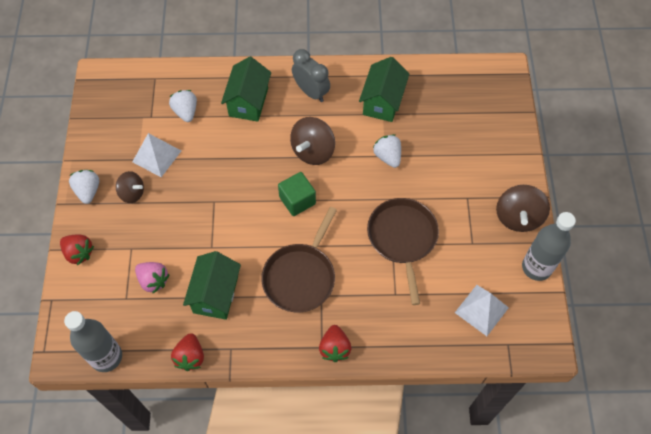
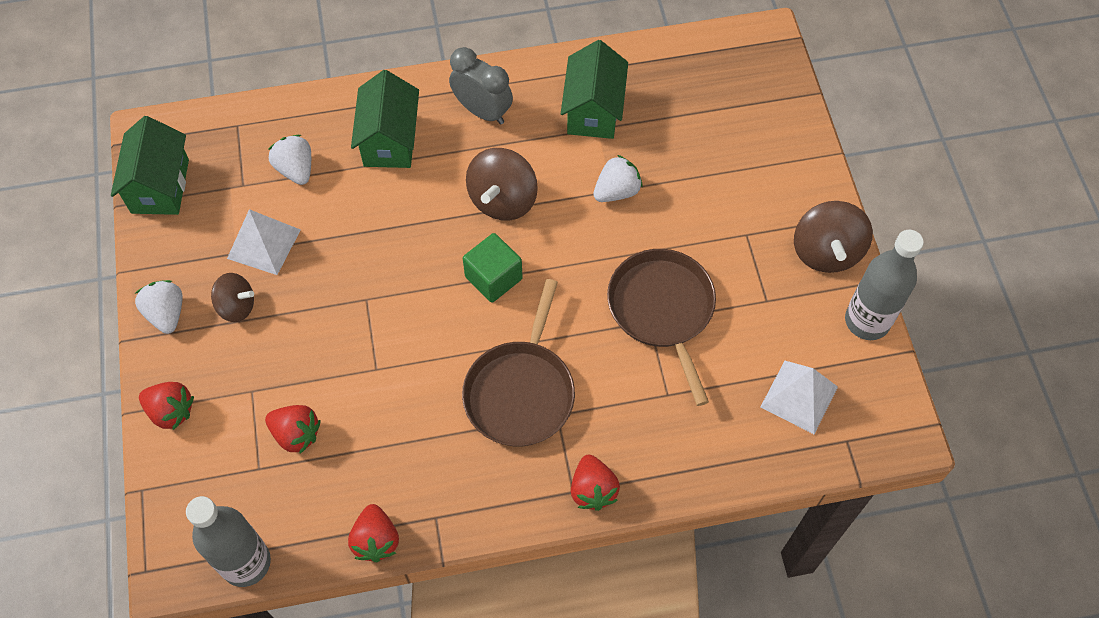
camera: 10 degrees left, 0 degrees up
(153, 280) = (296, 434): pink strawberry -> red strawberry
(215, 294) = (396, 440): green house -> green house (160, 186)
(387, 156) = (617, 191): white strawberry -> white strawberry turned 90 degrees clockwise

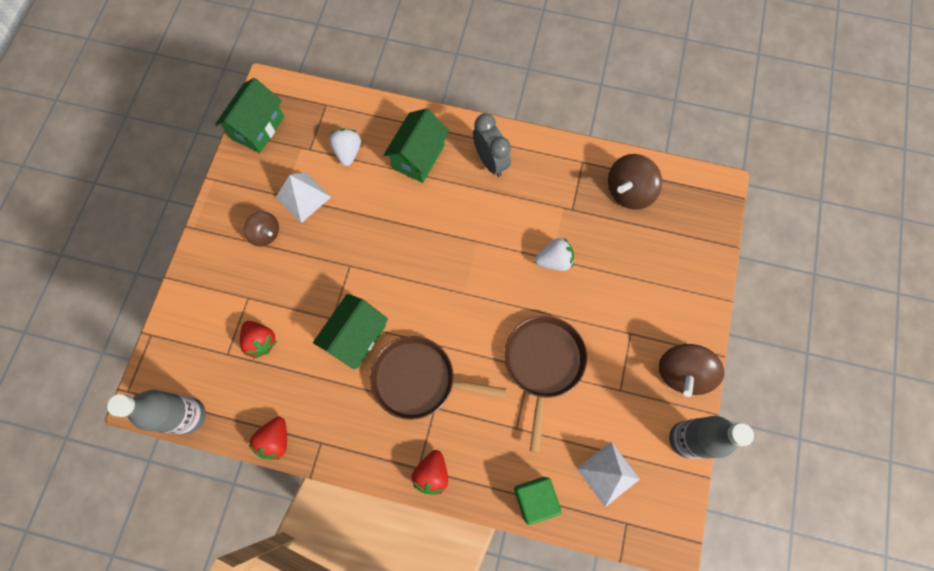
camera: 25 degrees right, 10 degrees up
(166, 313) = (221, 219): white strawberry -> none
(171, 411) = (192, 289): red strawberry -> none
(493, 278) = (439, 287): green cube -> green cube (535, 498)
(503, 200) = (473, 233): brown spinning top -> brown spinning top (628, 191)
(521, 392) = (418, 379): brown pan -> brown pan turned 60 degrees clockwise
(593, 110) = (567, 193): green house -> green house (356, 337)

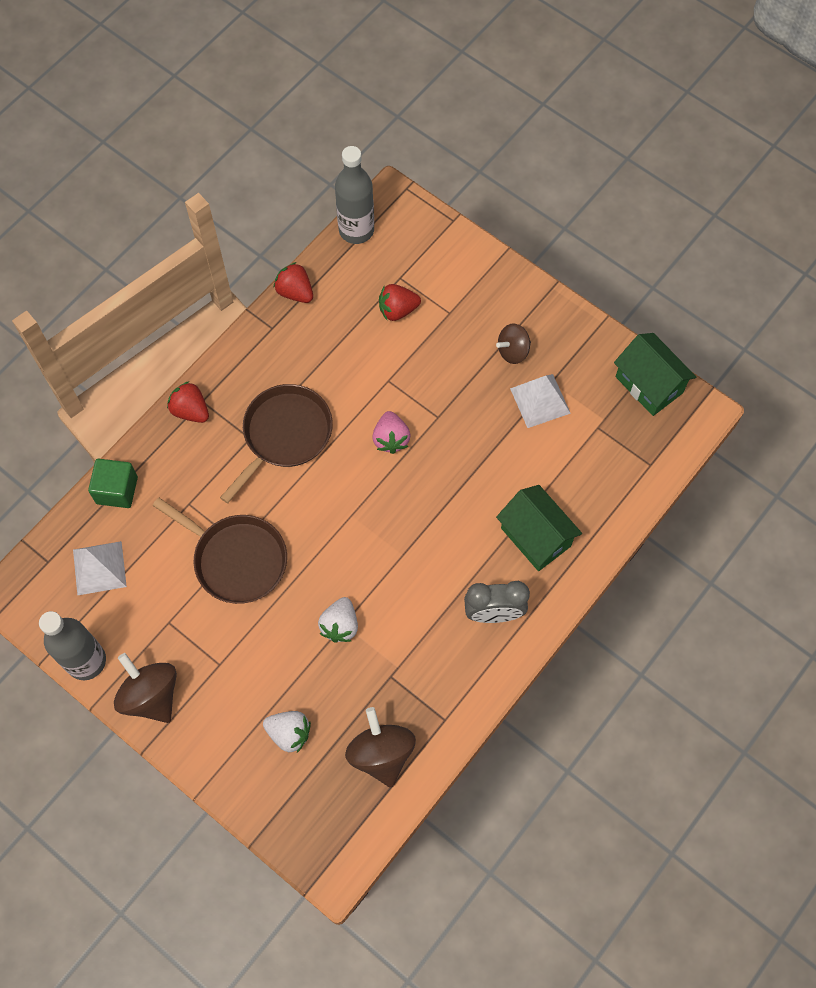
camera: 115 degrees right, 5 degrees down
(348, 152) = (576, 465): white strawberry -> white strawberry (289, 733)
(356, 337) = (357, 395): green house -> none
(384, 292) = (391, 439): none -> pink strawberry

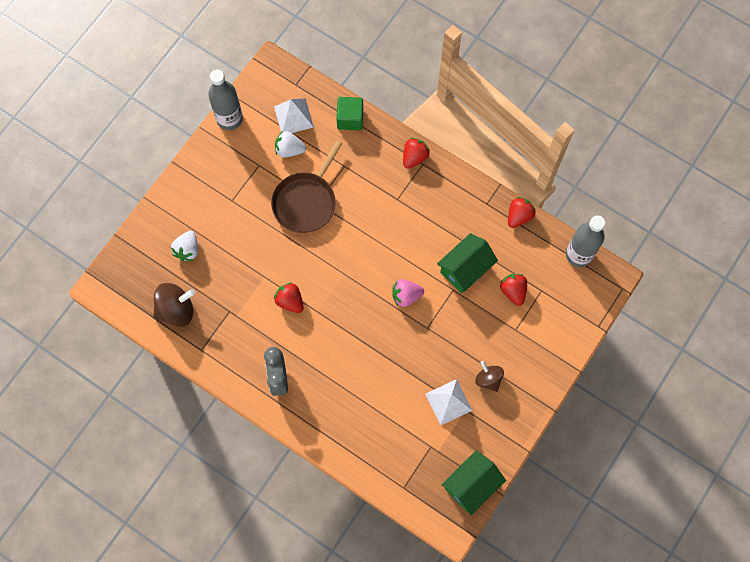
camera: 85 degrees right, 5 degrees up
(151, 695) = (209, 161): brown spinning top -> none
(284, 434) = (402, 222): brown pan -> none
(340, 625) = (263, 274): white strawberry -> white strawberry (289, 149)
(383, 591) = (290, 301): none -> red strawberry
(535, 537) = (338, 404): green house -> green house (465, 269)

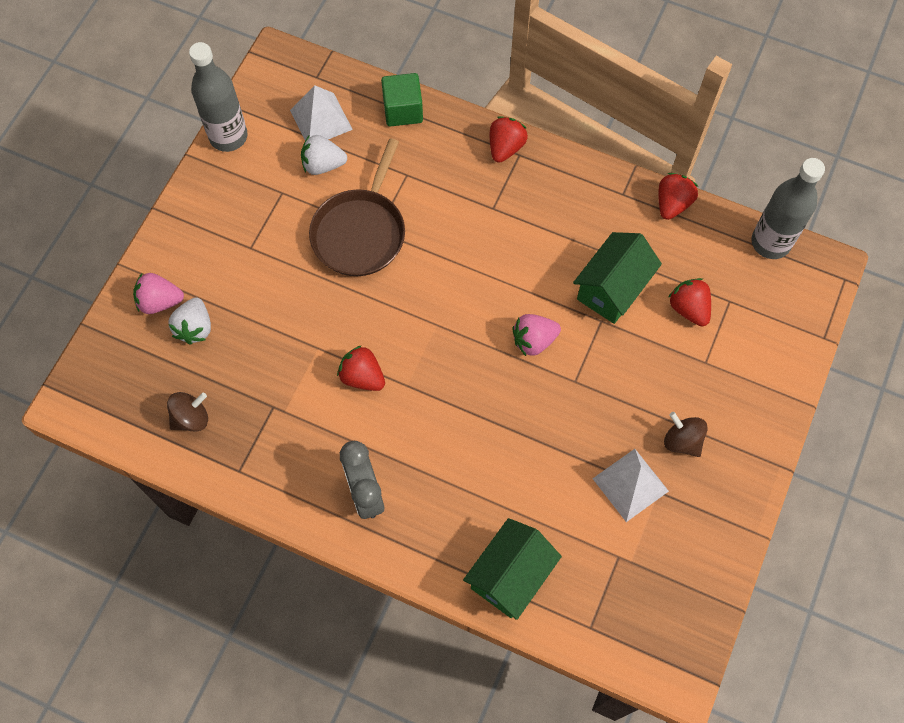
camera: 10 degrees left, 5 degrees down
(167, 228) = (160, 301): none -> pink strawberry
(176, 310) = (191, 418): brown spinning top -> brown spinning top, size x0.63
(471, 485) = (693, 605): green house -> green house (510, 576)

